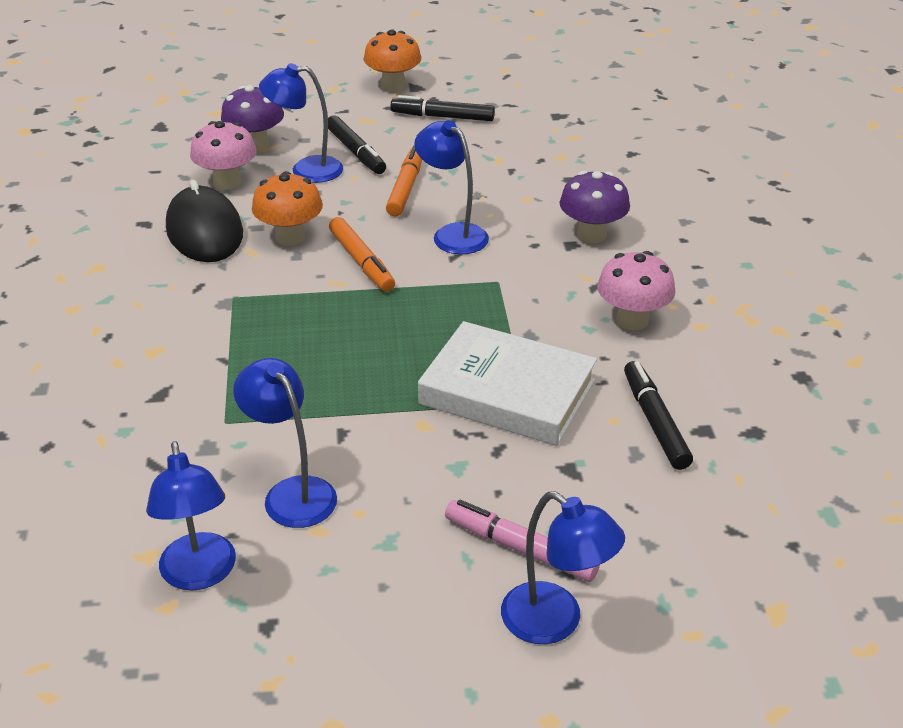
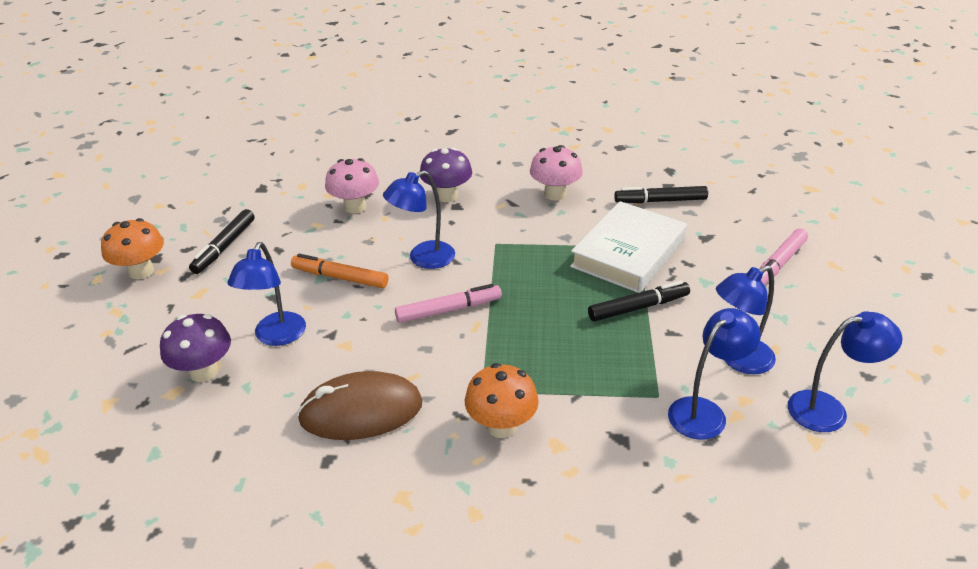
camera: 80 degrees left, 0 degrees up
(204, 231) = (361, 411): black mouse -> brown mouse
(227, 182) = (272, 394): pink mushroom -> pink mushroom (355, 207)
(290, 237) = (394, 351): orange mushroom -> orange mushroom (501, 426)
(356, 152) = (259, 303): black marker -> black marker (638, 307)
(361, 262) = (448, 310): orange marker -> pink marker
(555, 622) = (835, 258): blue lamp -> blue lamp (704, 411)

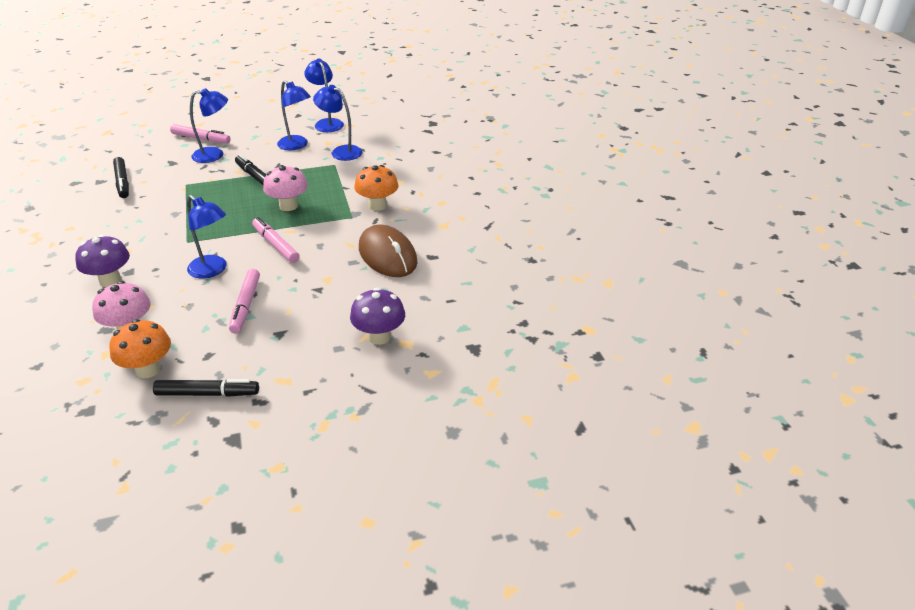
camera: 110 degrees left, 0 degrees up
(141, 271) = (258, 438): orange mushroom -> orange mushroom (148, 369)
(276, 337) = (329, 314): blue lamp -> blue lamp (215, 155)
(340, 277) = (245, 305): orange marker -> pink marker
(555, 194) = (110, 227): pink mushroom -> pink mushroom (288, 206)
(628, 253) = (194, 187): white book -> none

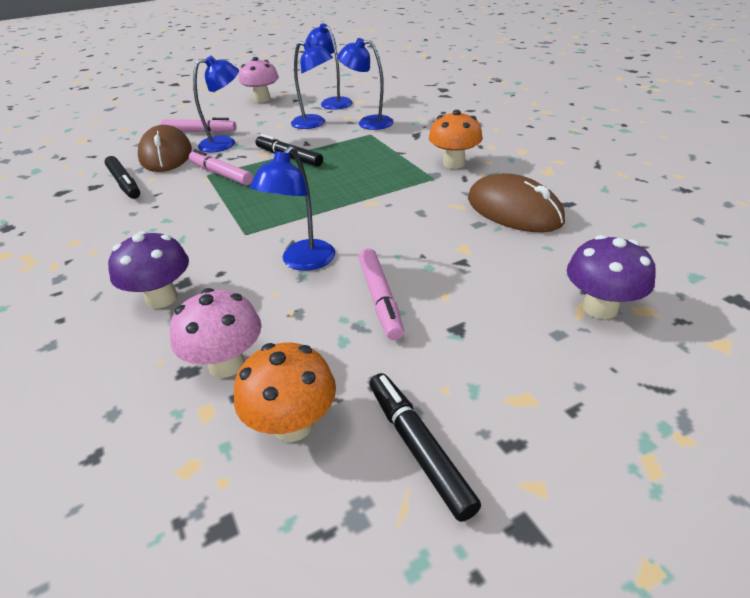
camera: 10 degrees left, 0 degrees up
(164, 159) = (166, 155): none -> brown mouse
(207, 393) = (418, 447): black marker -> black marker turned 105 degrees counterclockwise
(212, 270) = (302, 262): blue lamp -> blue lamp turned 90 degrees clockwise
(276, 245) = (365, 220): pink marker -> pink marker (221, 174)
(288, 206) = (349, 178): pink mushroom -> pink mushroom (262, 99)

